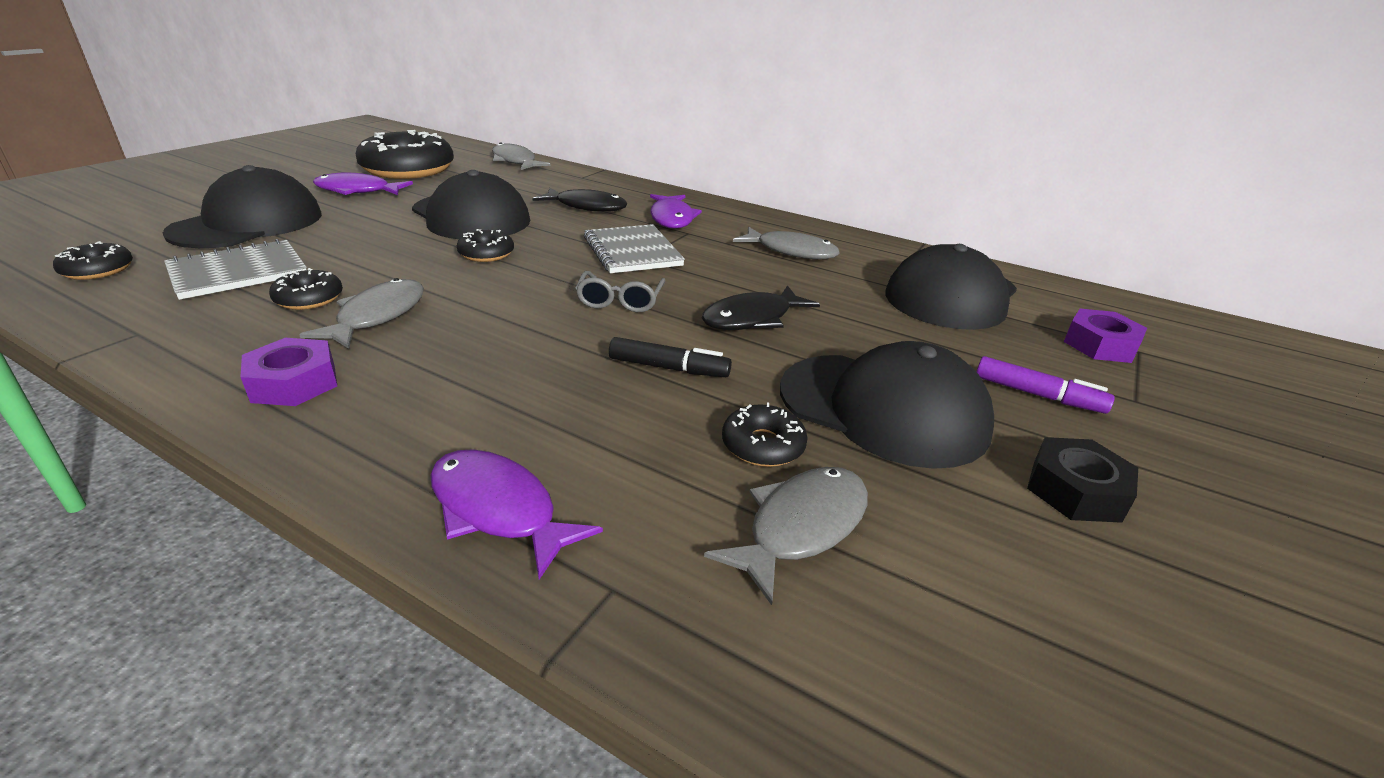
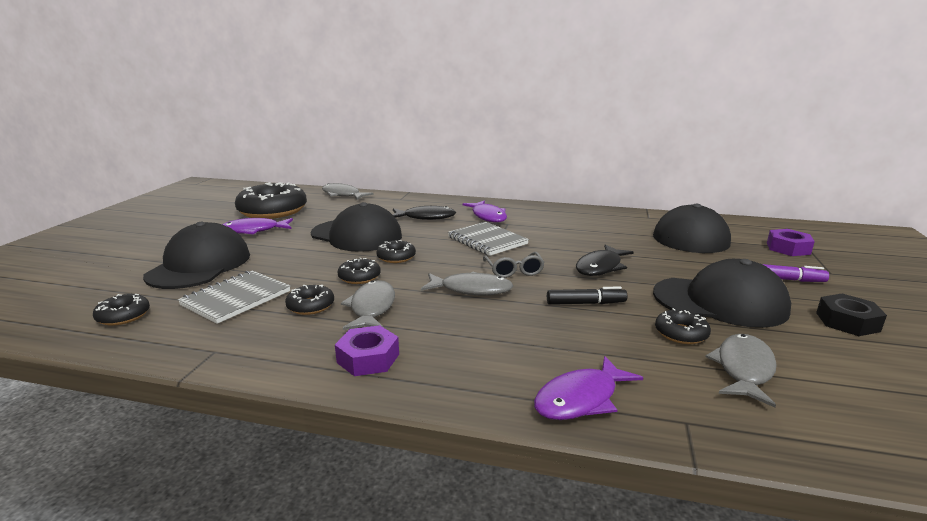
camera: 15 degrees left, 10 degrees down
(410, 272) = (359, 277): none -> black donut
(498, 510) = (580, 399): purple fish -> purple fish turned 60 degrees counterclockwise
(791, 251) = (580, 225): grey fish -> grey fish (471, 289)

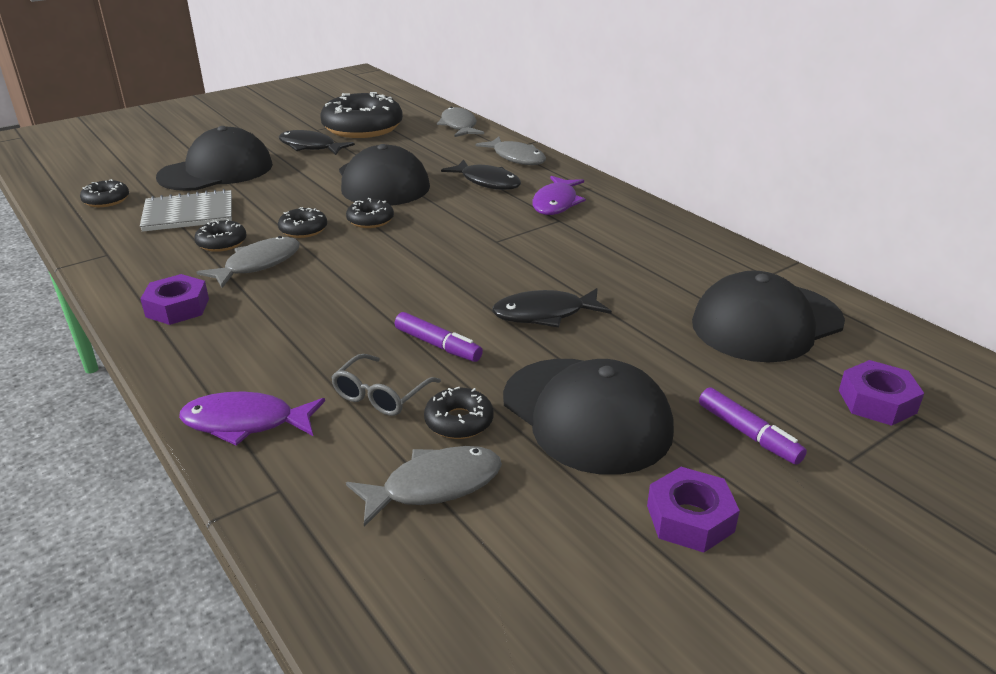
camera: 40 degrees right, 10 degrees up
(254, 231) = (310, 147): purple fish -> black fish
(471, 289) = (366, 282): grey fish -> grey fish (516, 158)
(487, 240) = (492, 234): grey notebook -> none
(514, 271) = (445, 280): grey glasses -> grey glasses (380, 395)
(585, 303) = (438, 345): black marker -> purple marker
(847, 322) = (690, 518): black nut -> purple nut

